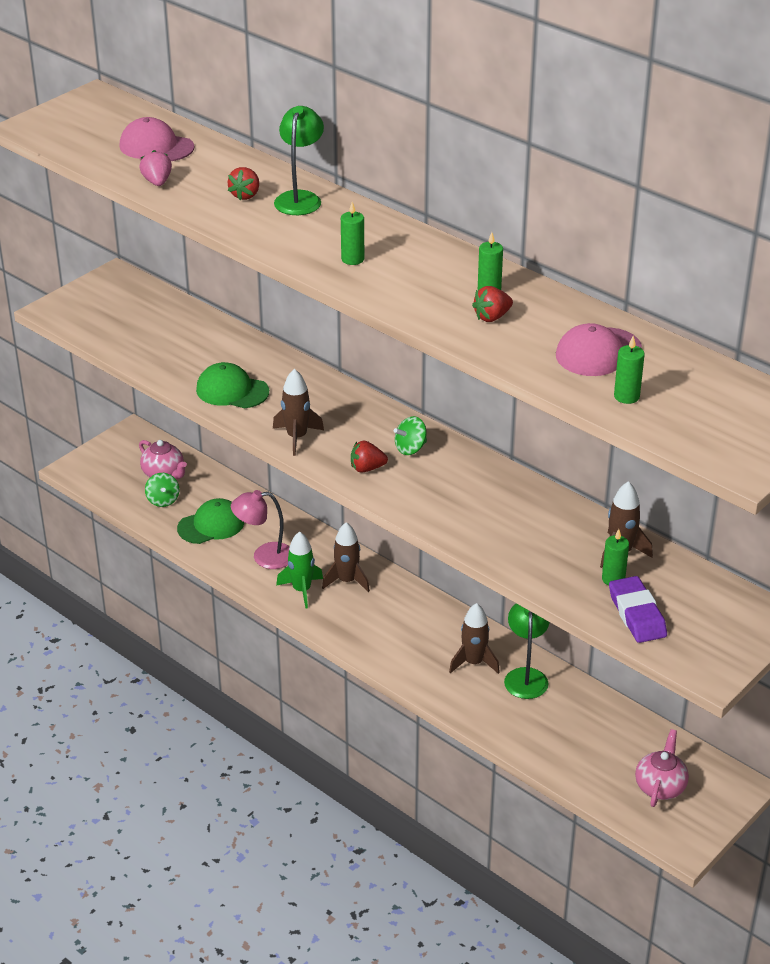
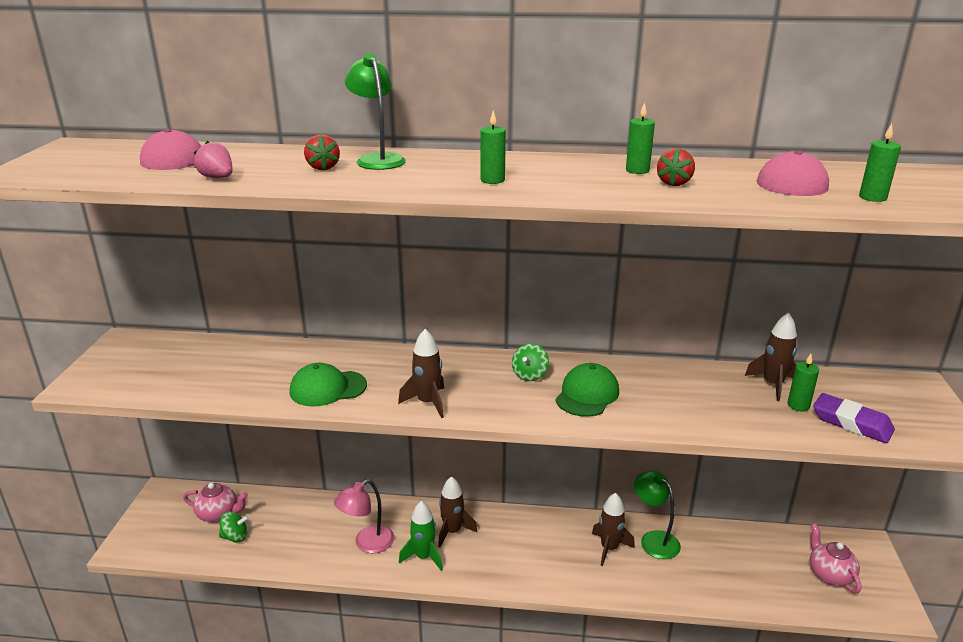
camera: 35 degrees left, 10 degrees down
(163, 500) = (235, 537): green spinning top -> green spinning top turned 45 degrees counterclockwise
(211, 525) = (297, 538): green cap -> green cap (587, 394)
(367, 468) = (515, 403): red strawberry -> none

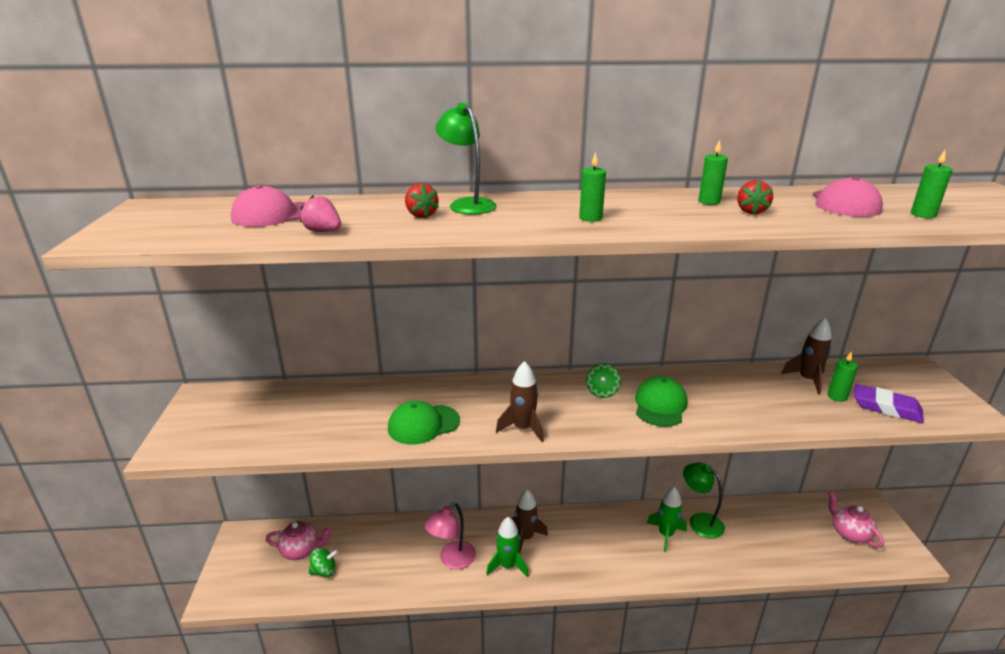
camera: 10 degrees left, 0 degrees up
(609, 548) = (665, 535): brown rocket -> green rocket

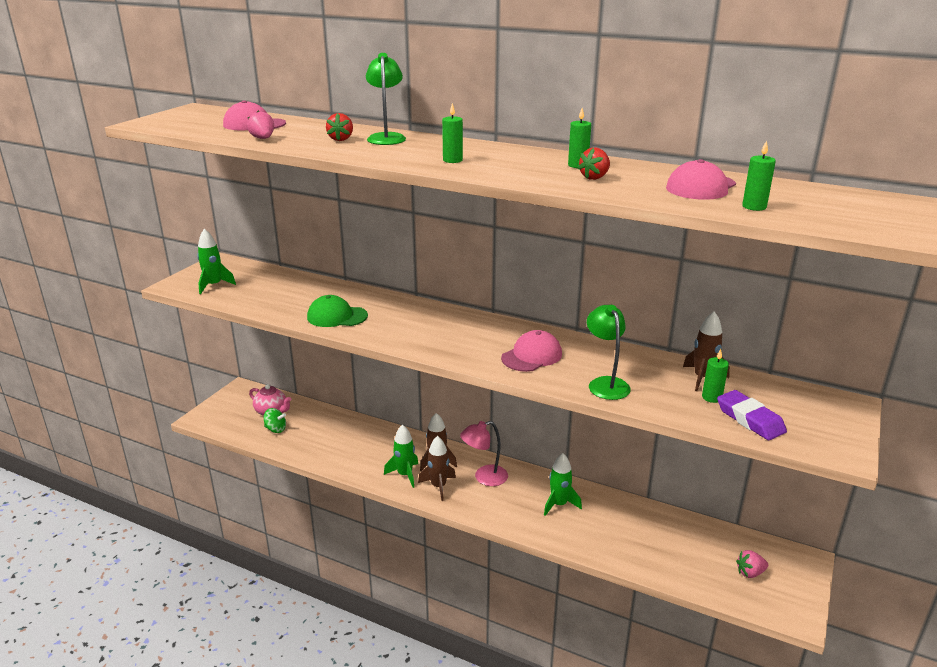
camera: 30 degrees right, 0 degrees up
(226, 431) = (214, 285): none -> green rocket
(452, 560) = (367, 456): pink lamp -> pink lamp (484, 477)
(523, 428) = (402, 339): brown rocket -> brown rocket (438, 486)
(602, 392) = (496, 334): green spinning top -> none
(660, 405) = (532, 356): green cap -> pink cap
(700, 521) = (603, 507): green lamp -> green lamp (605, 383)
(849, 533) = (750, 573): pink teapot -> pink strawberry

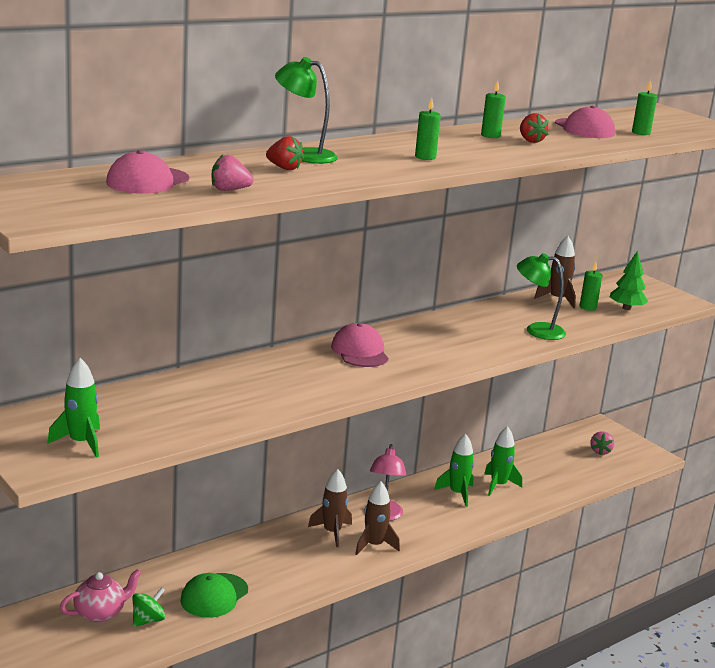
camera: 65 degrees left, 5 degrees down
(337, 316) = (277, 395): green cap -> green cap (214, 596)
(405, 475) = (335, 558): green rocket -> green rocket (498, 485)
(532, 356) = (463, 339): pink cap -> pink cap (360, 352)
(750, 419) = (626, 308): purple eraser -> green tree

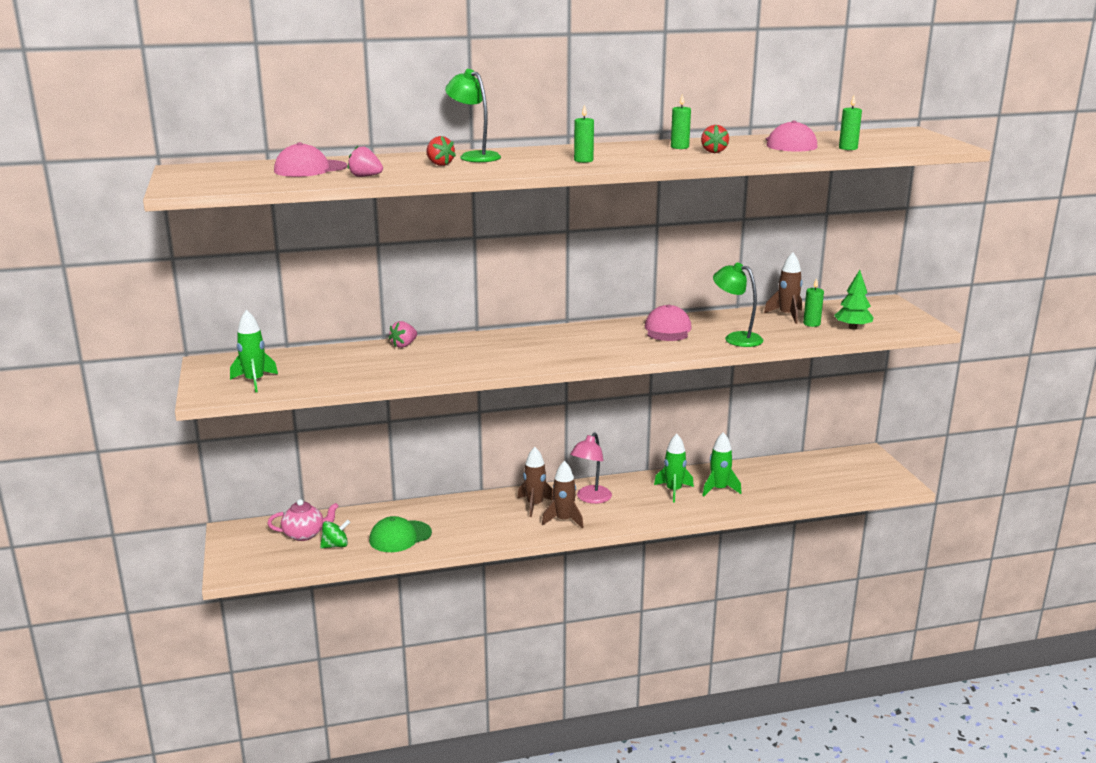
camera: 25 degrees right, 0 degrees up
(360, 352) = (548, 340): pink cap -> pink cap (667, 329)
(600, 451) = (847, 474): pink strawberry -> pink strawberry (404, 345)

